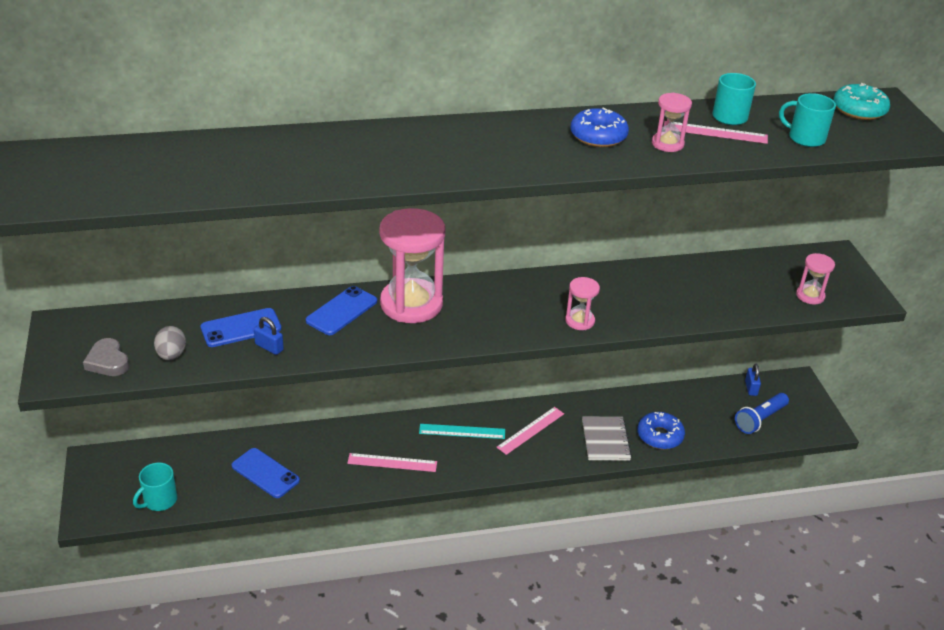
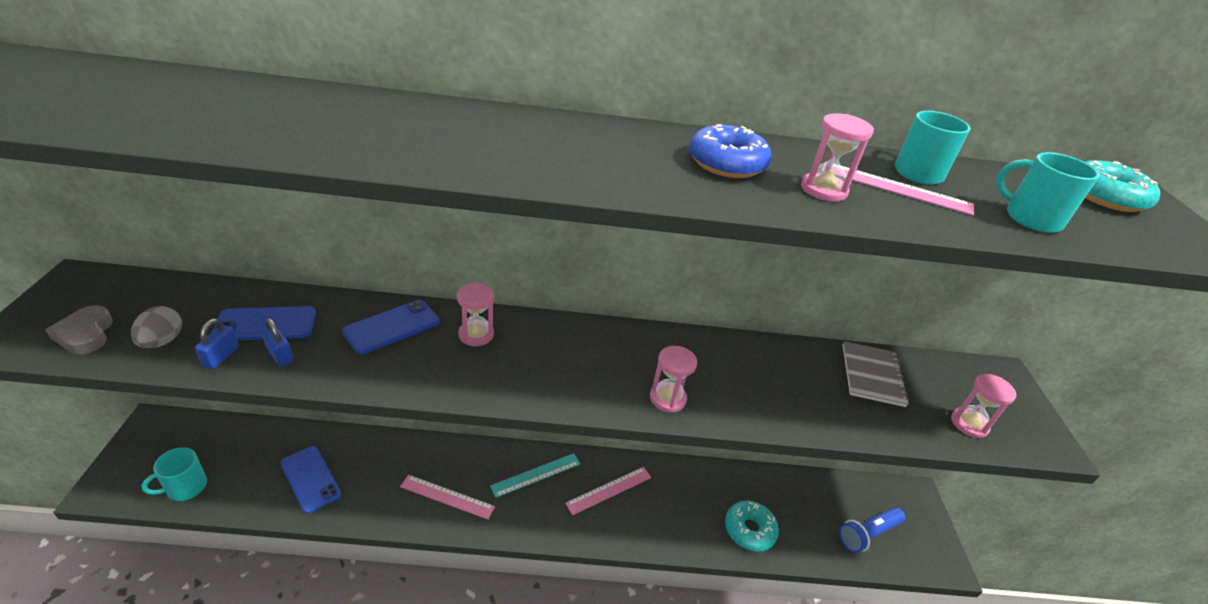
camera: 10 degrees right, 0 degrees up
(411, 304) = (476, 334): pink hourglass -> pink hourglass, size x0.47
(462, 431) = (536, 474): turquoise ruler -> turquoise ruler turned 45 degrees counterclockwise
(605, 440) = (687, 521): grey notebook -> grey notebook (872, 375)
(660, 436) = (749, 530): blue donut -> turquoise donut
(751, 388) = (863, 491): blue padlock -> blue padlock (221, 356)

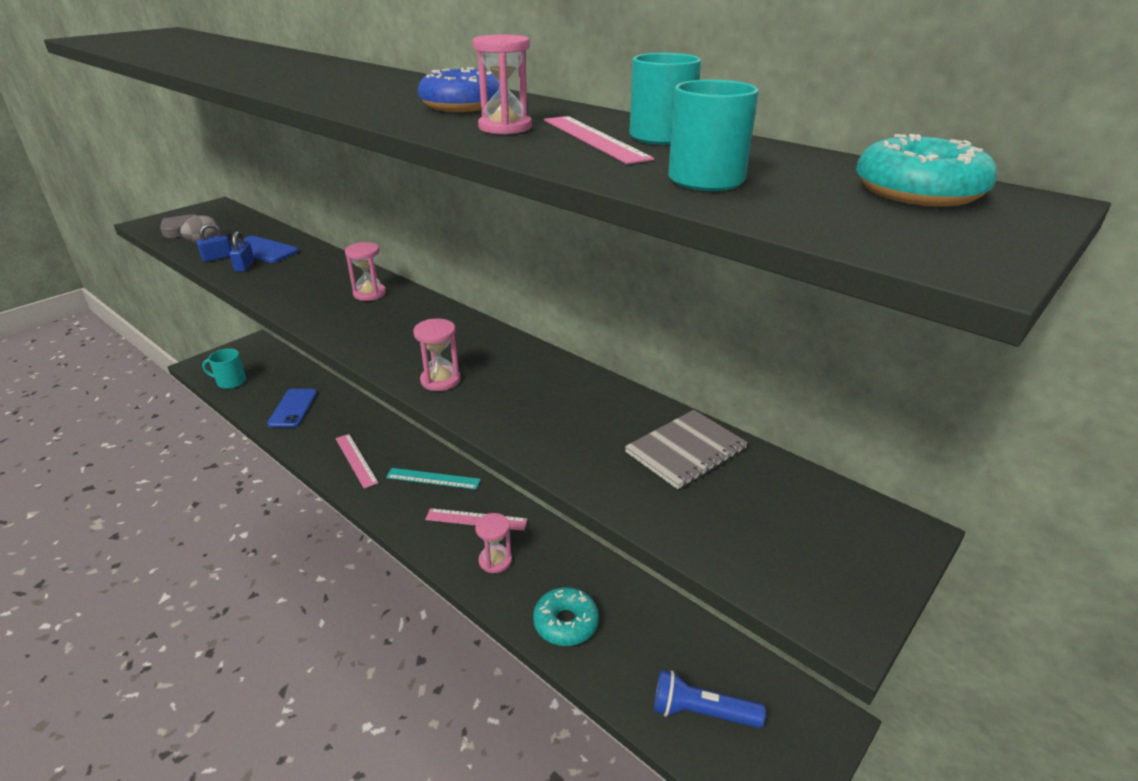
camera: 45 degrees right, 5 degrees down
(392, 327) = (326, 273): blue phone -> none
(969, 424) = (742, 541): pink hourglass -> pink hourglass (495, 560)

